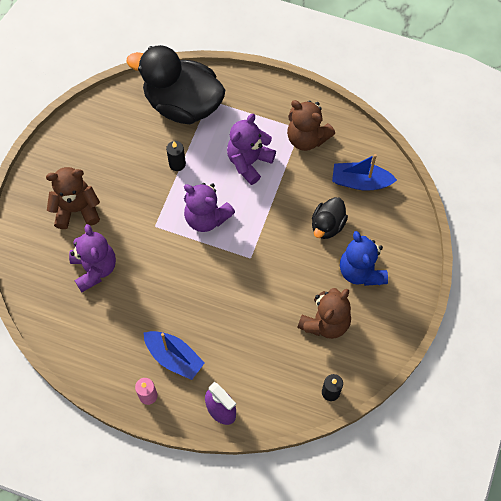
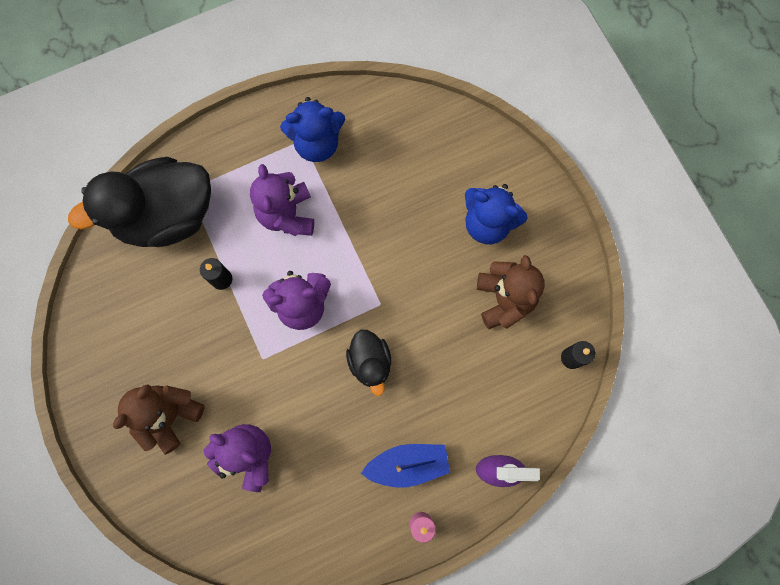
camera: 45 degrees left, 10 degrees up
(307, 138) = (317, 143): brown teddy bear -> blue teddy bear
(327, 225) = (417, 208): black duck -> black duck (370, 362)
(360, 181) = (405, 141): blue boat -> none

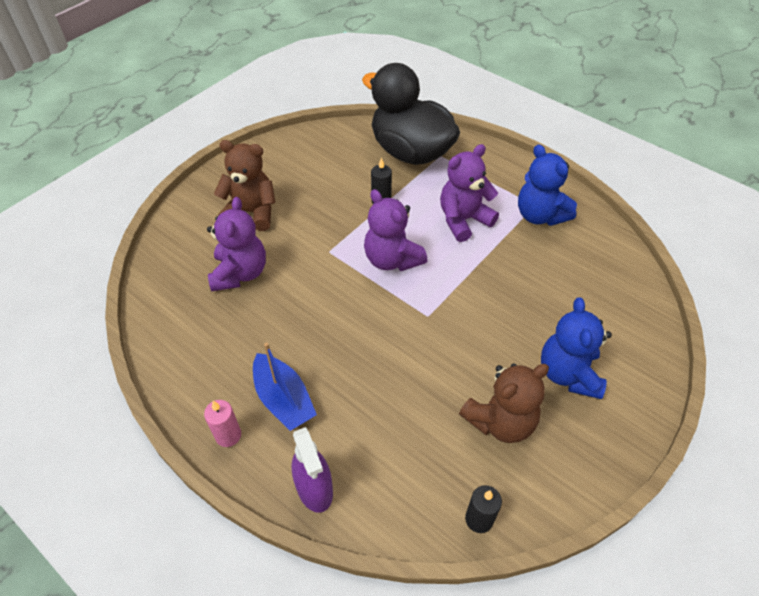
camera: 65 degrees right, 25 degrees down
(370, 362) = (368, 329): black duck -> none

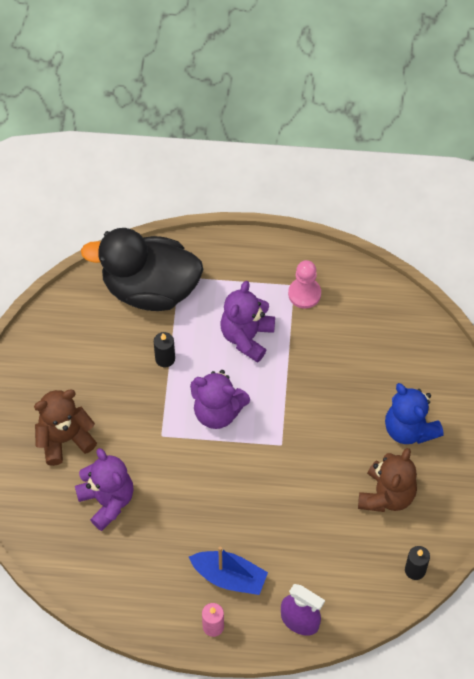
camera: 35 degrees left, 10 degrees up
(540, 215) = (304, 294): blue teddy bear -> pink pawn

